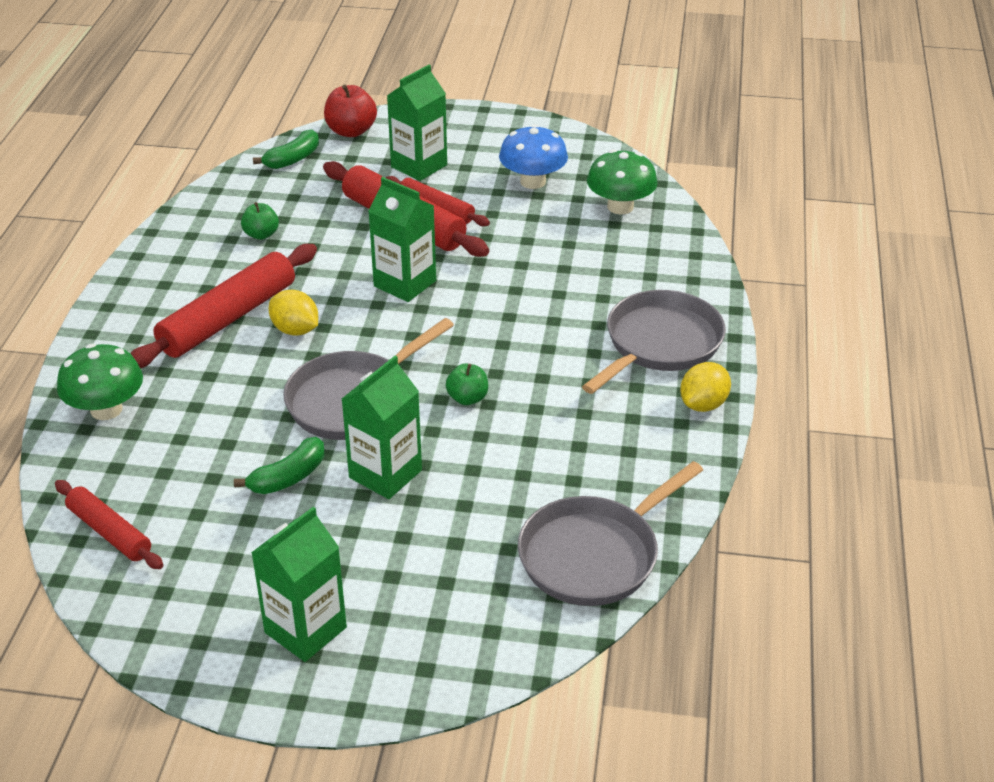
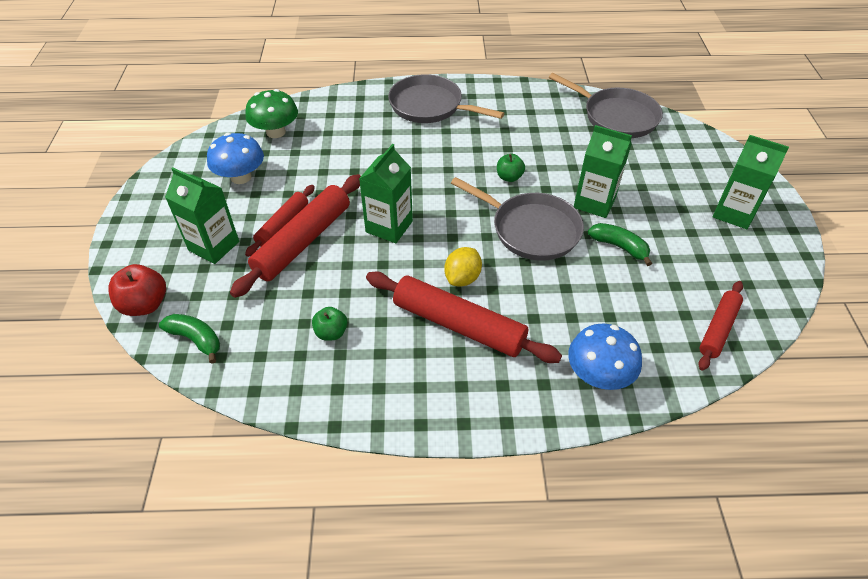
camera: 100 degrees left, 10 degrees up
(106, 409) = (598, 375): green mushroom -> blue mushroom
(703, 404) = (481, 88): yellow lemon -> none

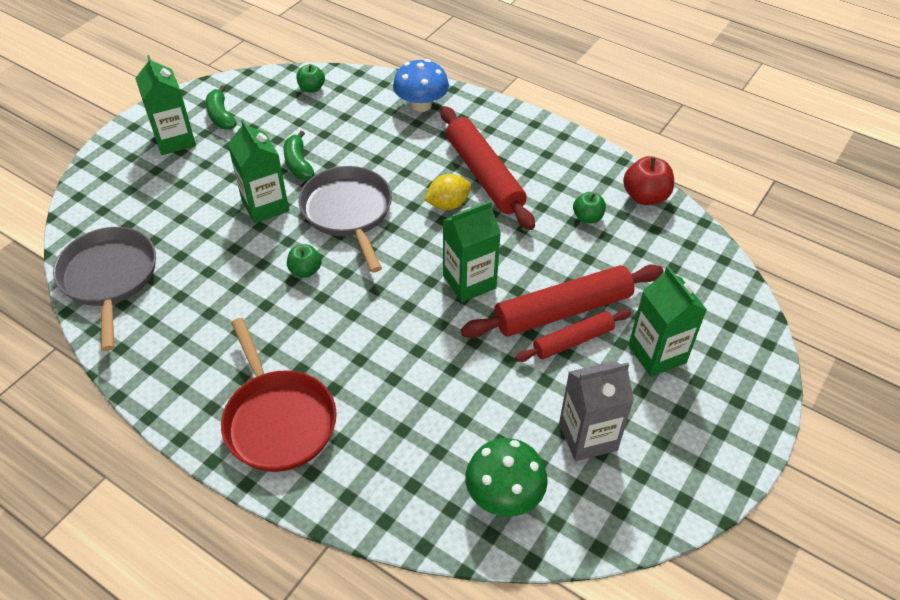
camera: 145 degrees left, 0 degrees up
(145, 305) = (745, 323): red apple -> red apple (645, 197)
(196, 339) = (705, 267): green banana -> green banana (221, 116)
(241, 177) = (588, 436): blue mushroom -> grey carton
(430, 106) = (278, 420): grey pan -> red pan
(718, 329) = (311, 88): red rolling pin -> green apple

